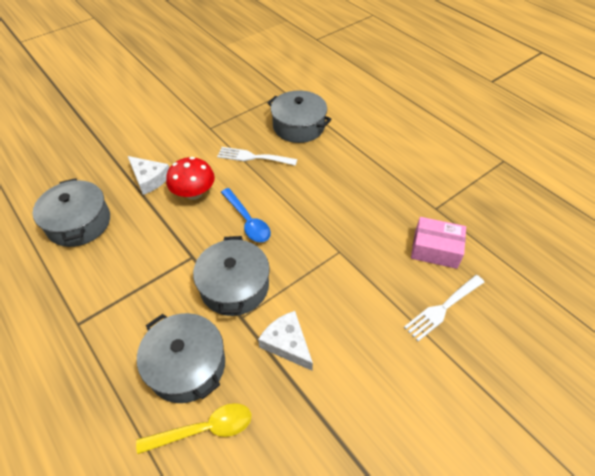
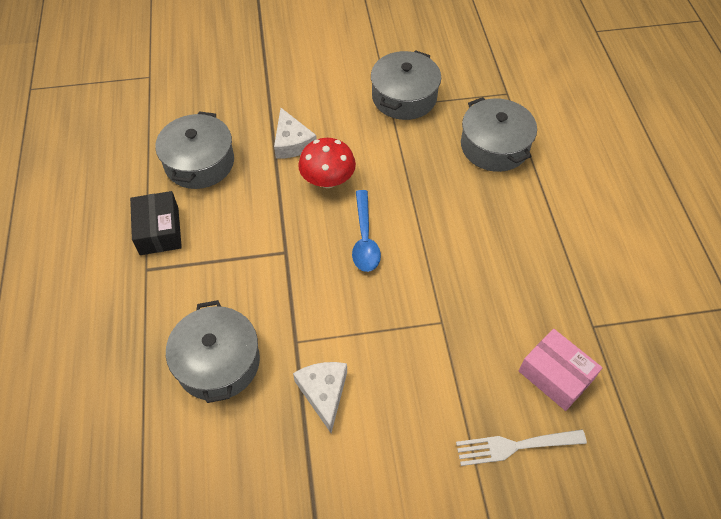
camera: 30 degrees right, 5 degrees up
(72, 288) = (159, 231): none -> black box
(204, 429) = (199, 431): yellow spoon -> none
(234, 286) = (308, 305): grey pot -> grey pot (404, 97)
(253, 157) = (417, 164): white fork -> none

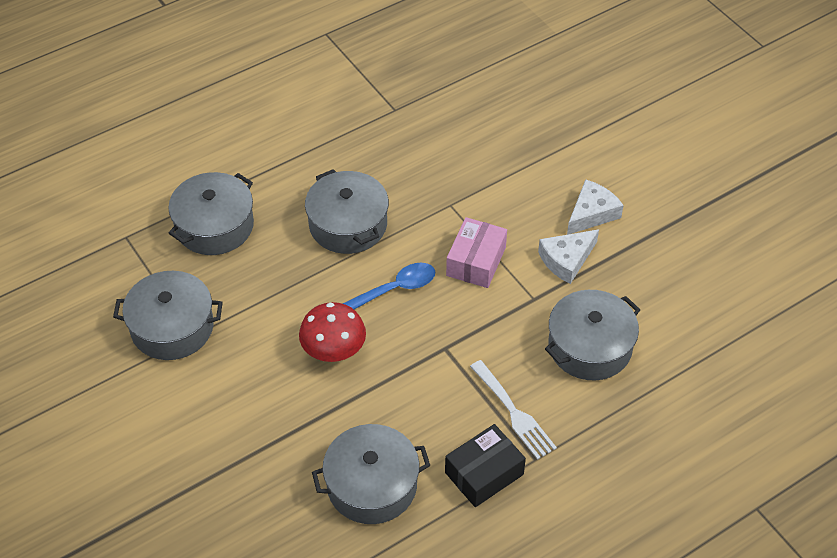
camera: 115 degrees left, 5 degrees down
(292, 142) = (295, 406): white cheese -> white cheese (592, 213)
(454, 234) = (348, 224): none -> grey pot
(514, 446) = (531, 131): white fork -> white fork (514, 413)
(555, 375) = (455, 122): pink box -> pink box (476, 261)

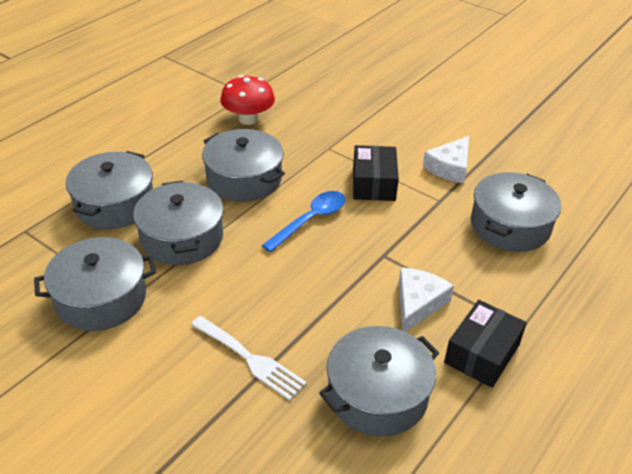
camera: 20 degrees left, 10 degrees down
(263, 280) = (182, 237): none -> grey pot
(333, 350) = (278, 281): red mushroom -> red mushroom (248, 119)
(476, 261) = (373, 183): pink box -> black box
(514, 413) = (478, 293): white fork -> white fork (250, 359)
(592, 213) = (449, 132): white cheese -> white cheese (418, 303)

